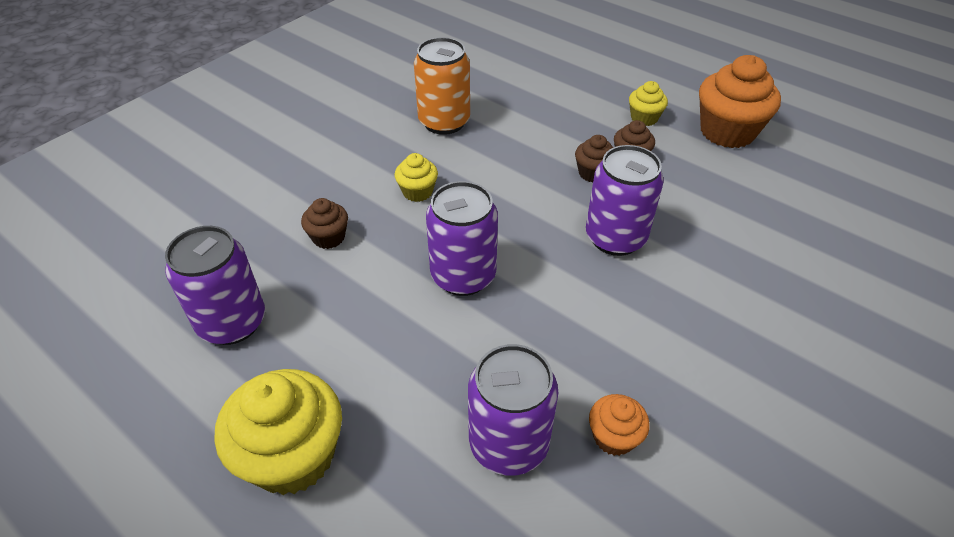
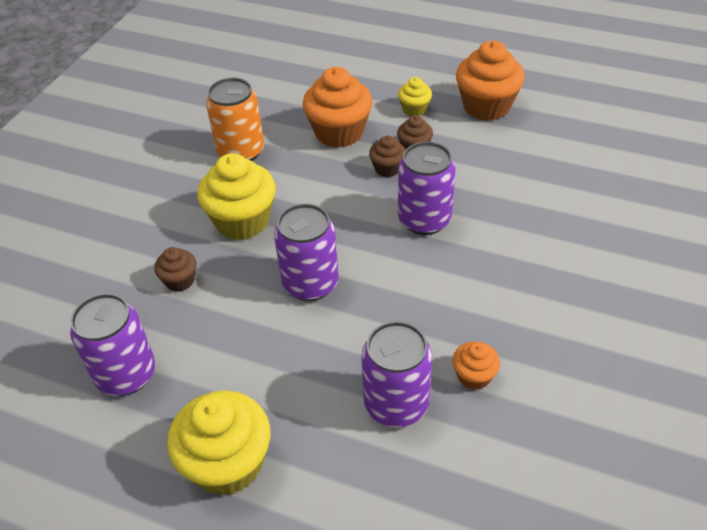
camera: 15 degrees left, 0 degrees up
(417, 192) = (242, 221): yellow cupcake -> yellow cupcake, size x1.96
(553, 125) = (339, 132): none -> orange cupcake

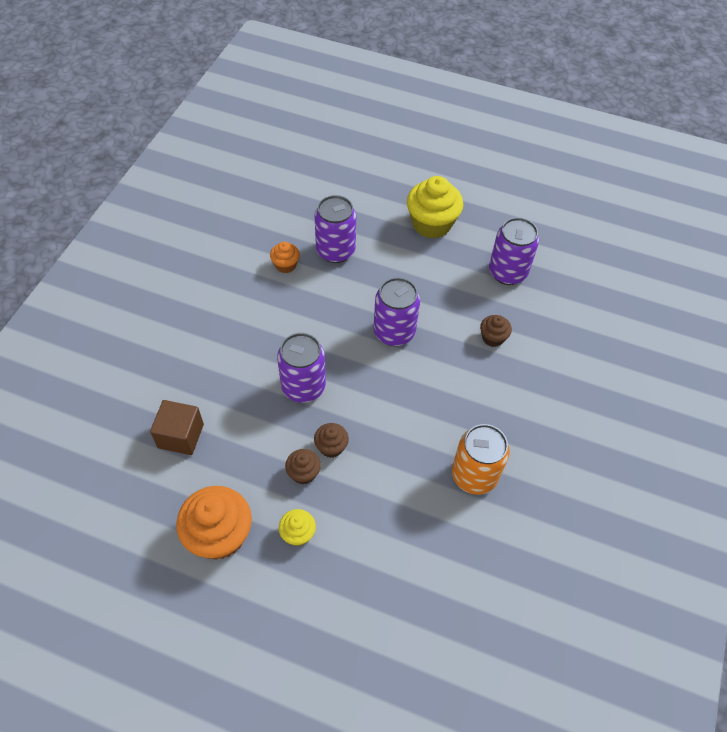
camera: 175 degrees right, 10 degrees up
(242, 221) = (456, 391): yellow cupcake -> none
(339, 132) = (378, 499): orange cupcake -> none
(552, 172) = (181, 436): none -> brown cube

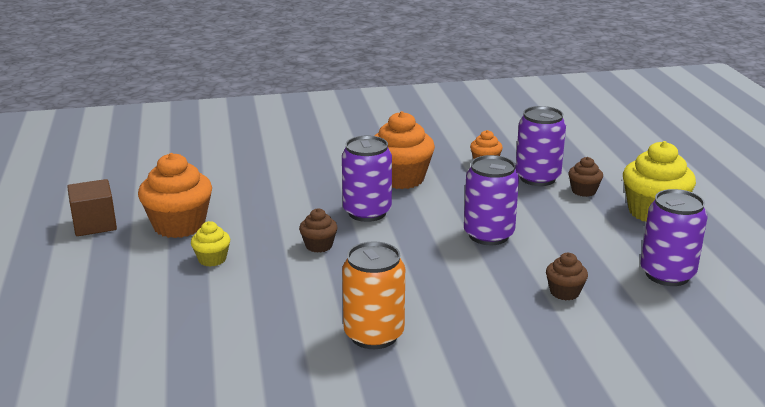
camera: 60 degrees right, 30 degrees down
(181, 436) = (256, 179): brown cube -> brown cube (94, 224)
(266, 333) = (401, 179): none -> orange cupcake
(303, 473) = (277, 242): brown cupcake -> brown cupcake (583, 191)

